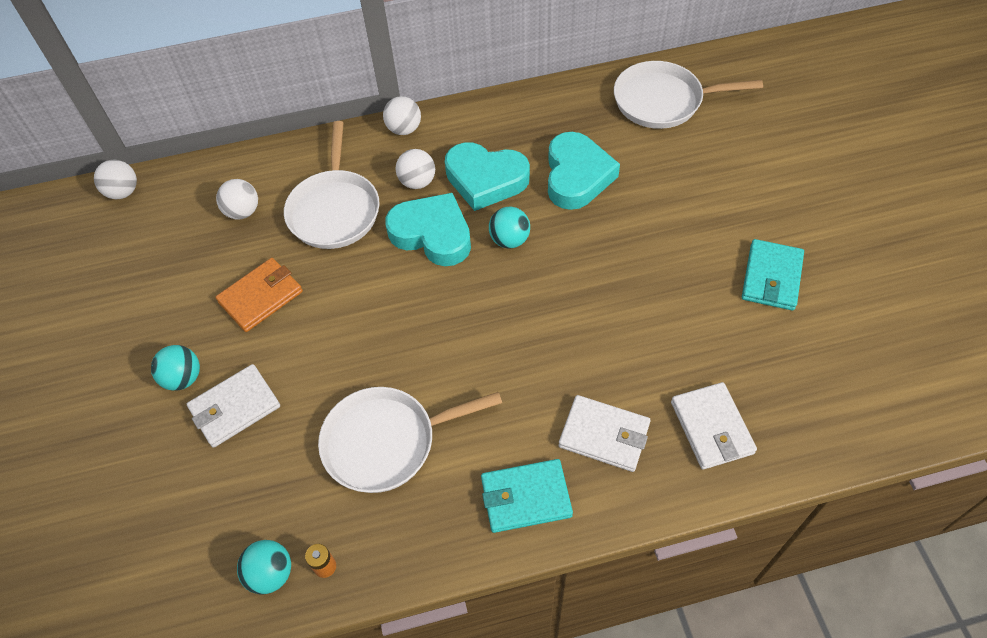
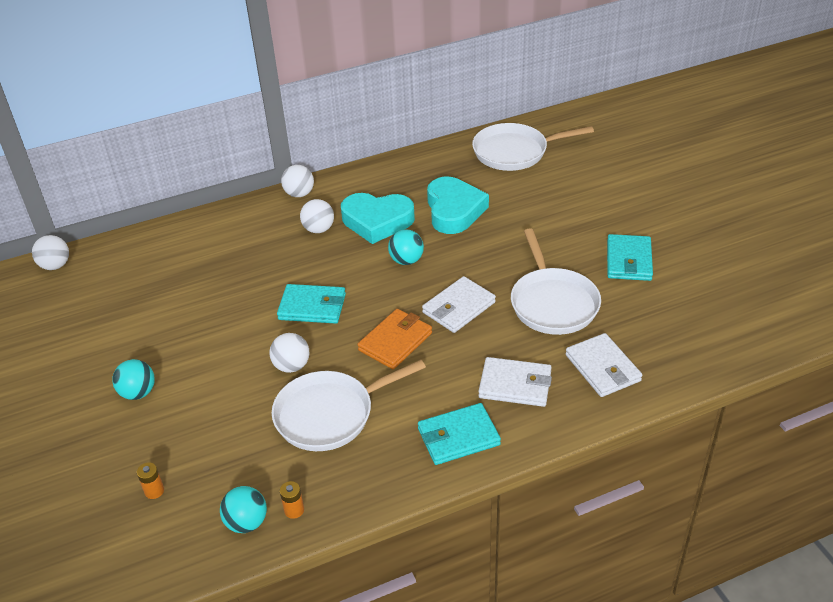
camera: 10 degrees left, 15 degrees down
(179, 513) = (154, 491): none -> orange battery
(235, 407) = (189, 408): white wallet -> white wallet (458, 307)
(243, 212) = (168, 267): white ball -> white ball (292, 366)
(261, 297) = (197, 326): orange wallet -> orange wallet (395, 341)
(334, 210) = (250, 257): white pan -> white pan (552, 303)
(392, 290) = (312, 307): none -> turquoise wallet
(432, 234) = (339, 264): turquoise heart -> none

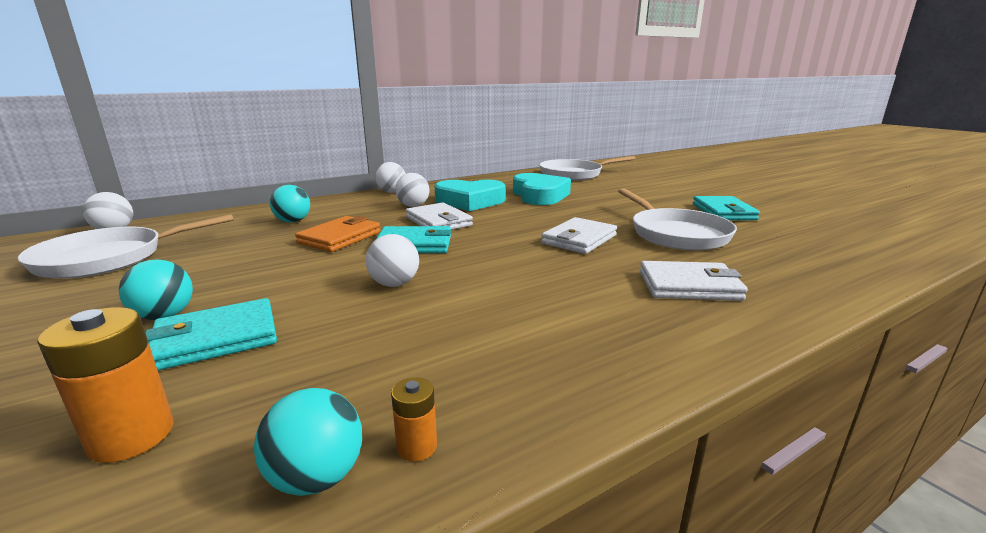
camera: 10 degrees left, 20 degrees down
(154, 491) = (131, 436): orange battery -> orange battery, size x1.87
(330, 414) = (455, 322): white pan -> white pan (108, 258)
(395, 341) = (520, 262): orange wallet -> orange wallet (340, 238)
(406, 260) = (508, 217): turquoise ball -> turquoise ball (293, 221)
(458, 437) = (653, 333): turquoise wallet -> turquoise wallet (216, 339)
(602, 368) = (777, 270): white wallet -> white wallet (438, 222)

